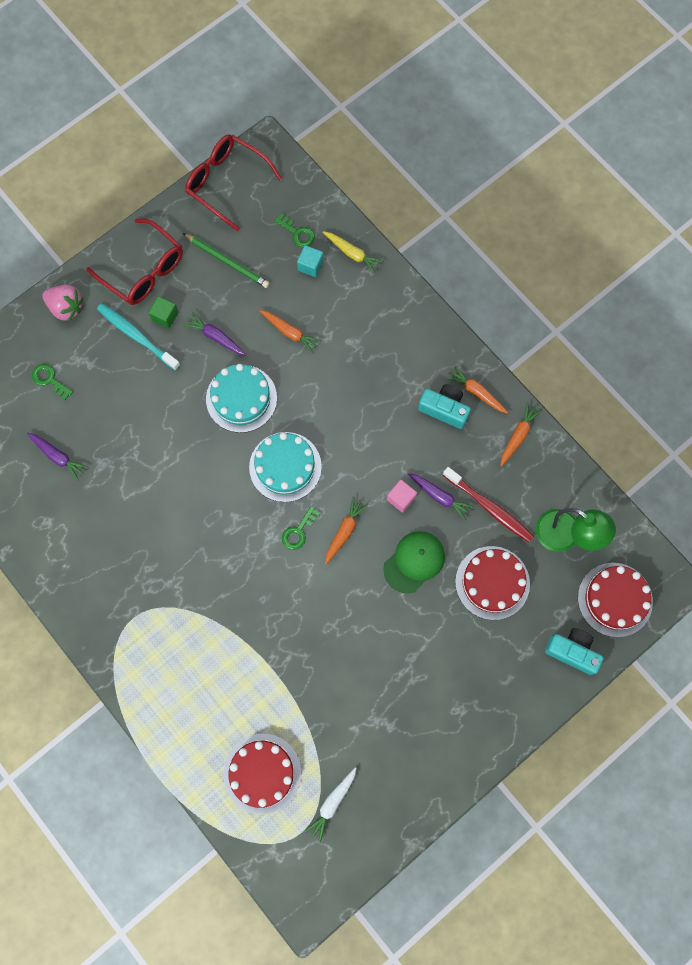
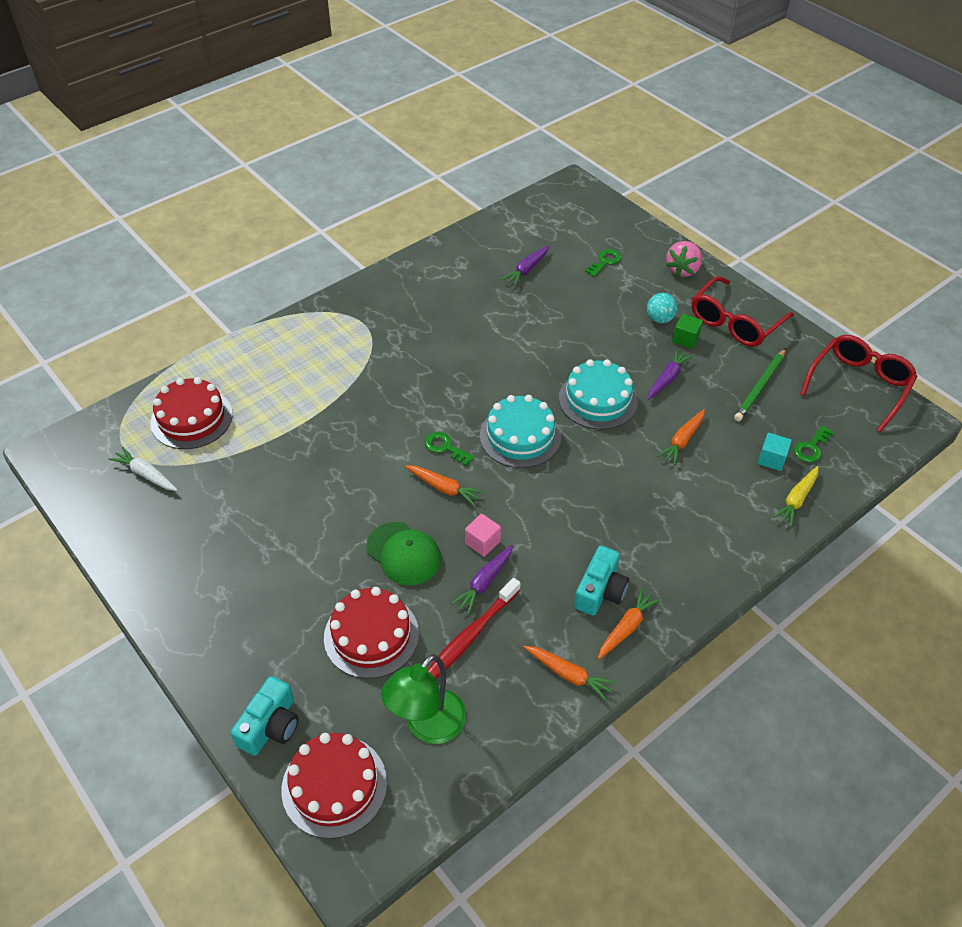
camera: 90 degrees right, 25 degrees down
(137, 336) = (659, 319): turquoise toothbrush -> turquoise ball

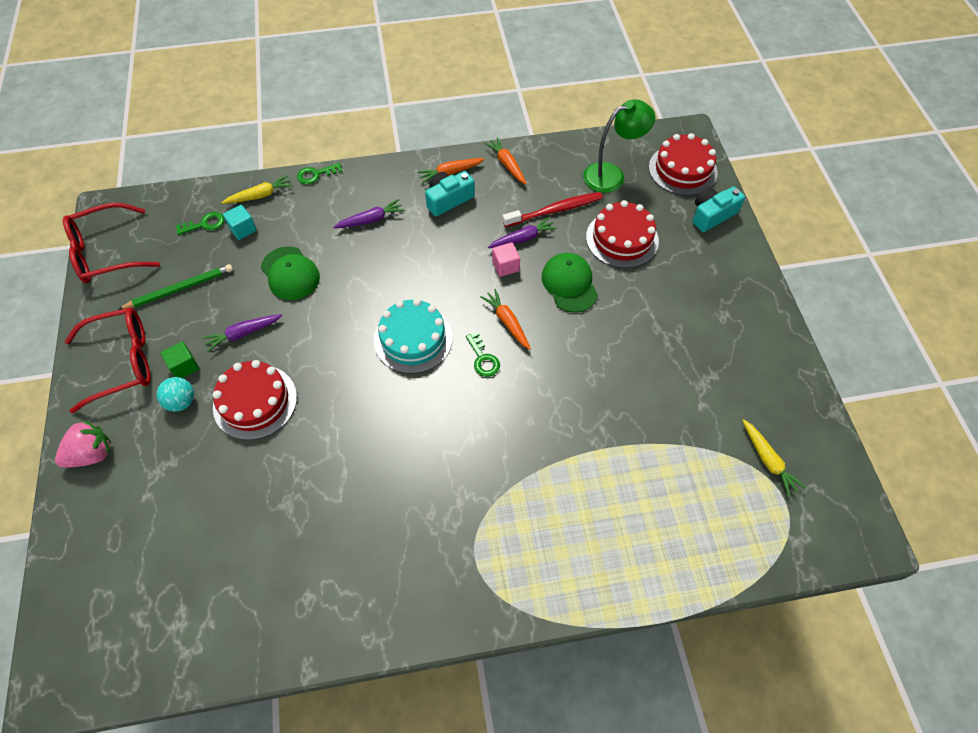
camera: 150 degrees left, 10 degrees up
(146, 474) = (768, 460): white carrot -> yellow carrot
(191, 418) = (709, 510): red cake -> red cake (255, 402)
(527, 270) = (244, 547): purple carrot -> purple carrot (371, 220)
(598, 400) = (320, 342): turquoise cake -> none
(605, 262) = (153, 512): green key -> green key (316, 174)
(682, 441) = (290, 273): orange carrot -> green cap

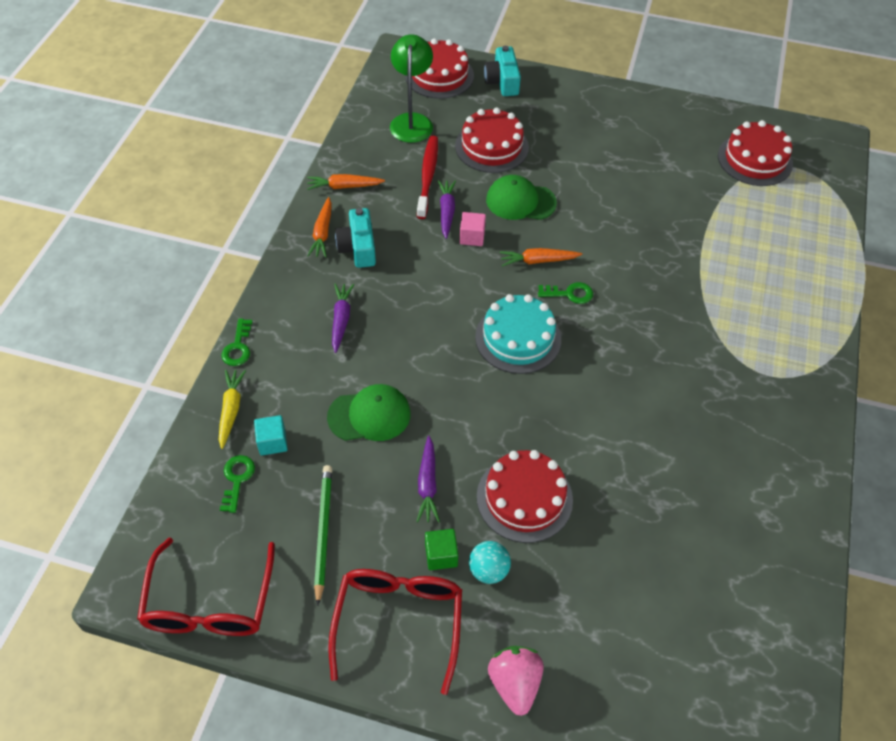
camera: 65 degrees left, 5 degrees down
(768, 460) = (755, 159): yellow carrot -> red cake

